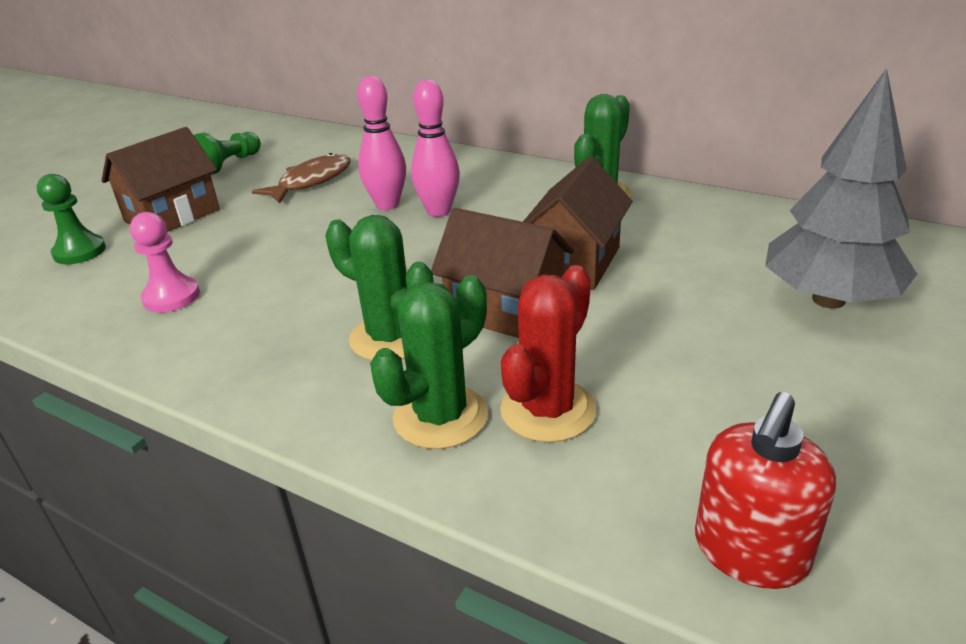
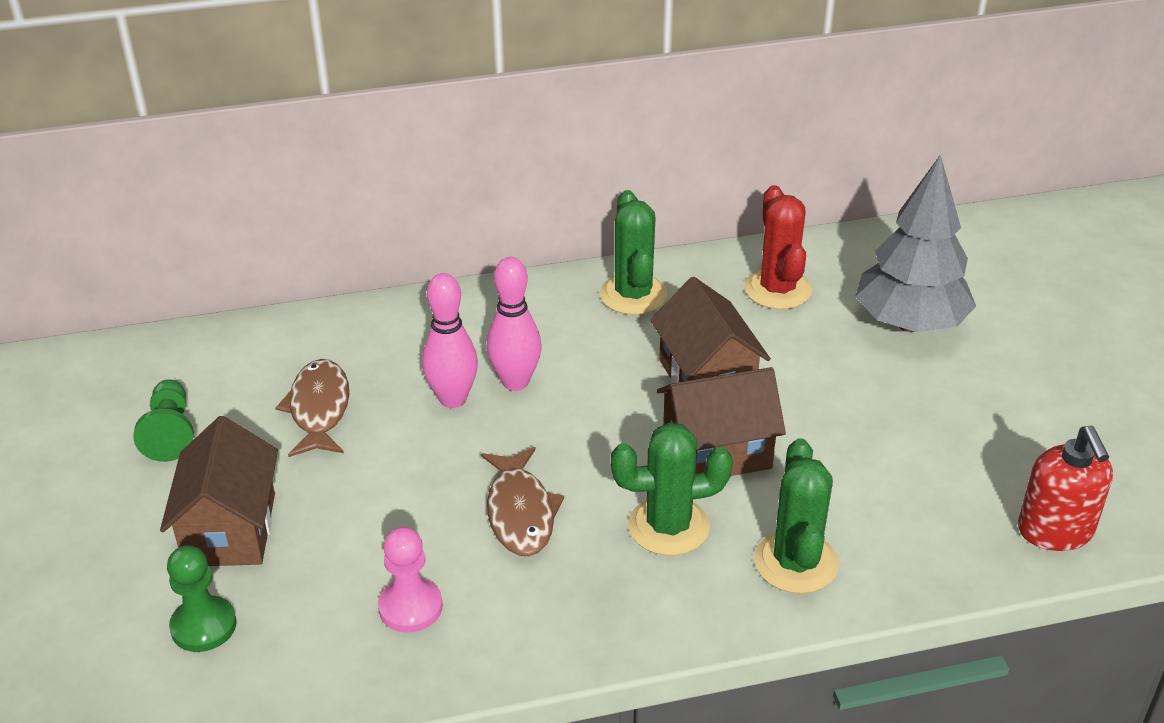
camera: 45 degrees left, 5 degrees up
(316, 280) = (520, 512): none -> brown fish
(548, 410) = (853, 514): red cactus -> red cactus (777, 290)

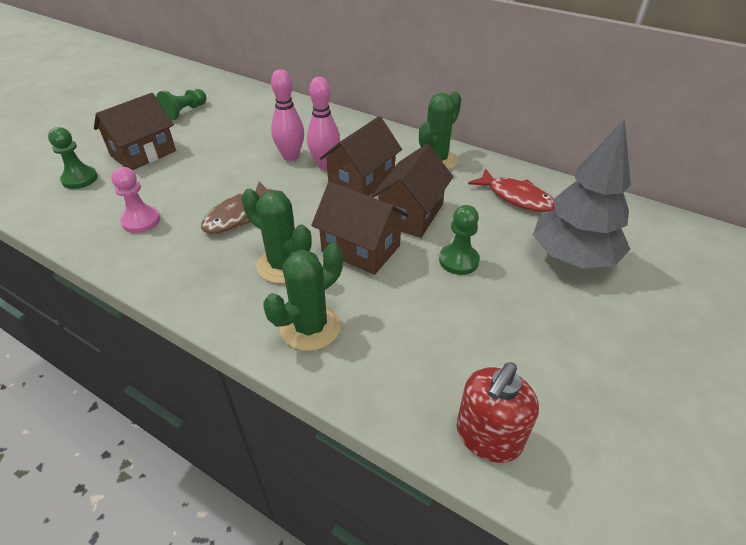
camera: 45 degrees right, 5 degrees up
(319, 409) = (240, 132): brown fish -> none
(593, 375) = (361, 181): none -> brown house
(777, 290) = (516, 197): red cactus -> red fish
(823, 397) = (458, 260): none -> green pawn

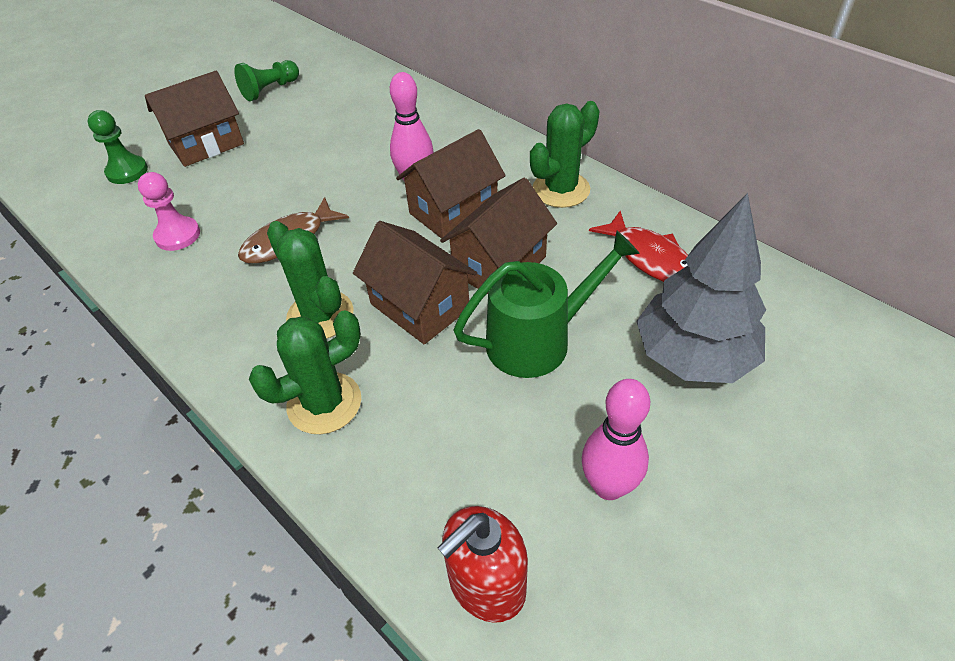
camera: 15 degrees right, 5 degrees up
(290, 156) = (377, 165): pink bowling pin -> pink bowling pin (608, 486)
(458, 260) = (537, 340): green pawn -> green watering can

